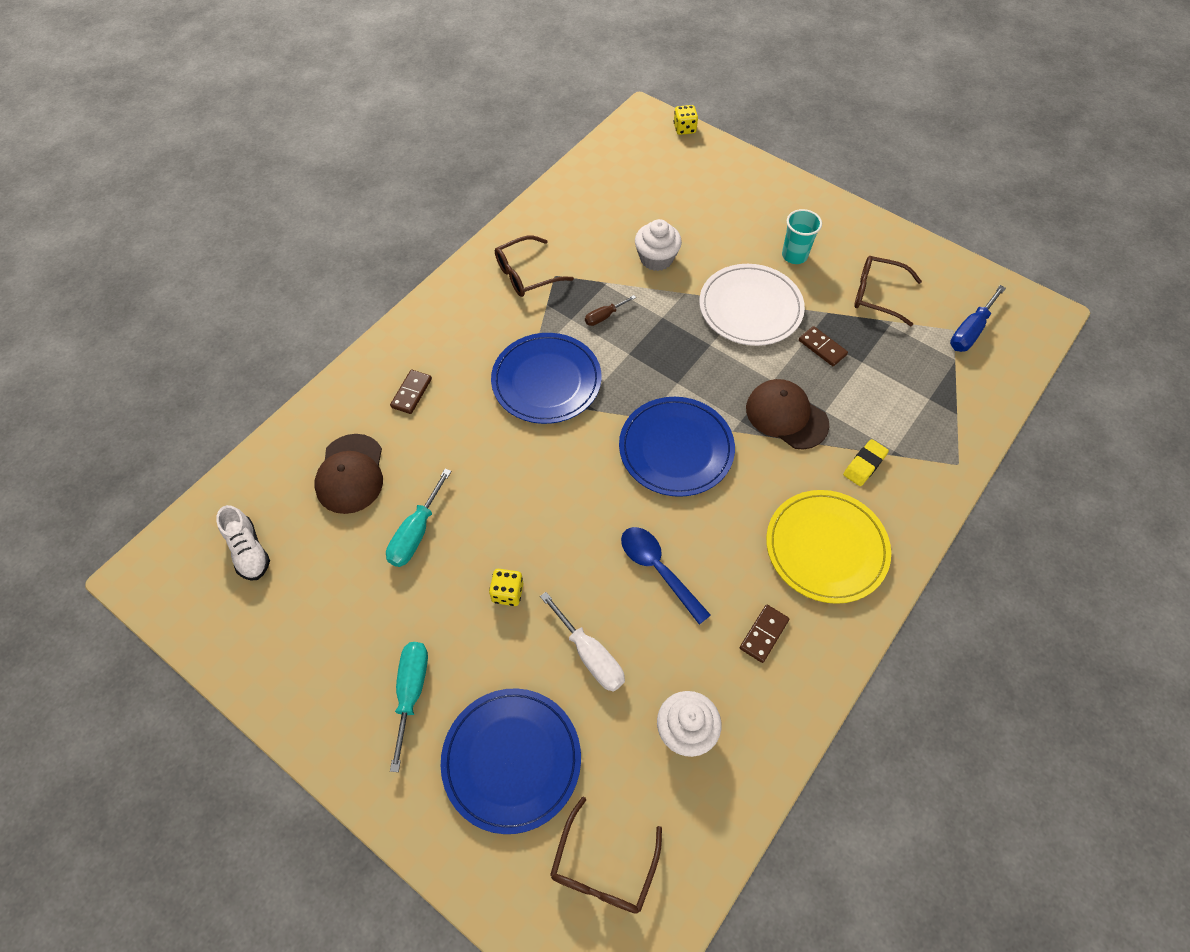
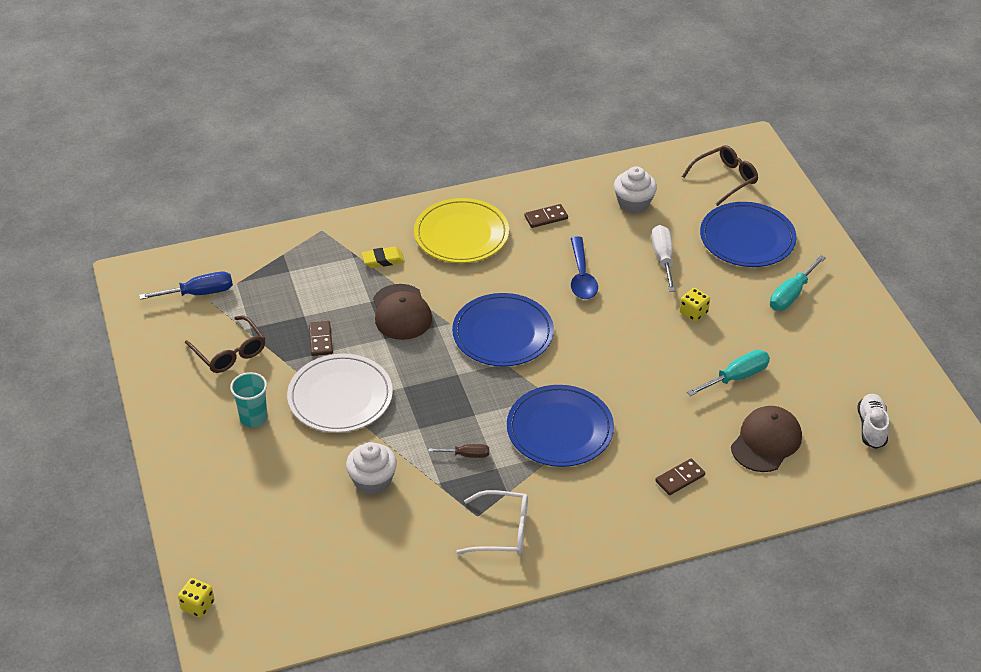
camera: 145 degrees left, 15 degrees down
(526, 274) = (502, 531): brown glasses -> white glasses

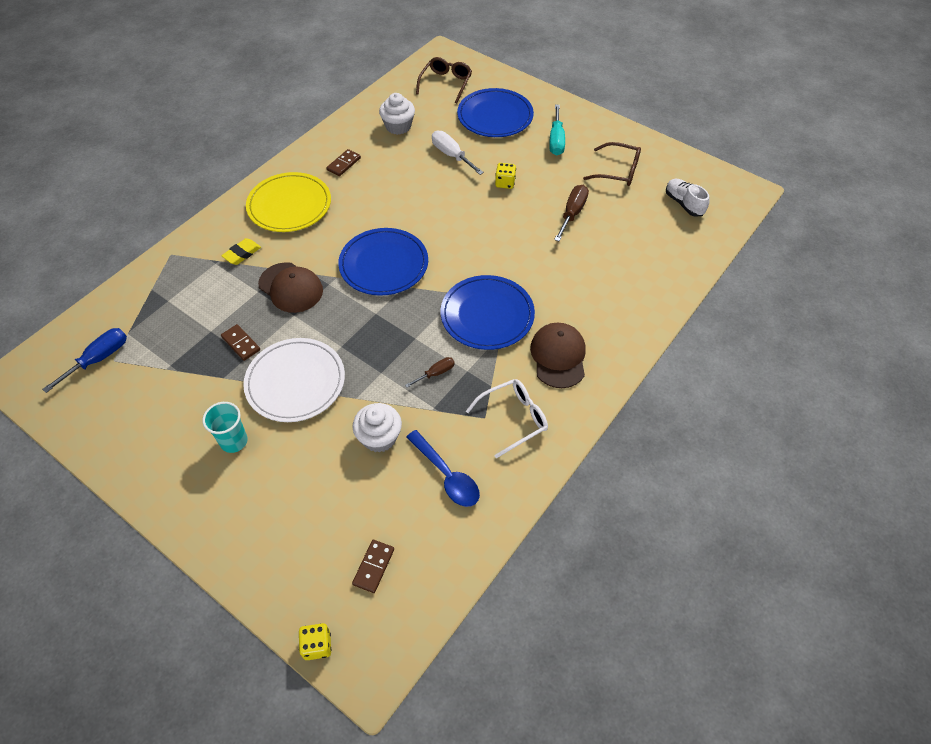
camera: 35 degrees left, 10 degrees up
(230, 352) = (167, 396): brown glasses -> brown glasses (618, 171)
(582, 276) = (406, 194): blue spoon -> blue spoon (447, 475)
(680, 478) = (600, 305): brown domino -> brown domino (374, 567)
(736, 377) = (572, 213): turquoise screwdriver -> brown screwdriver
(766, 441) = (630, 248): brown cap -> brown cap (558, 356)

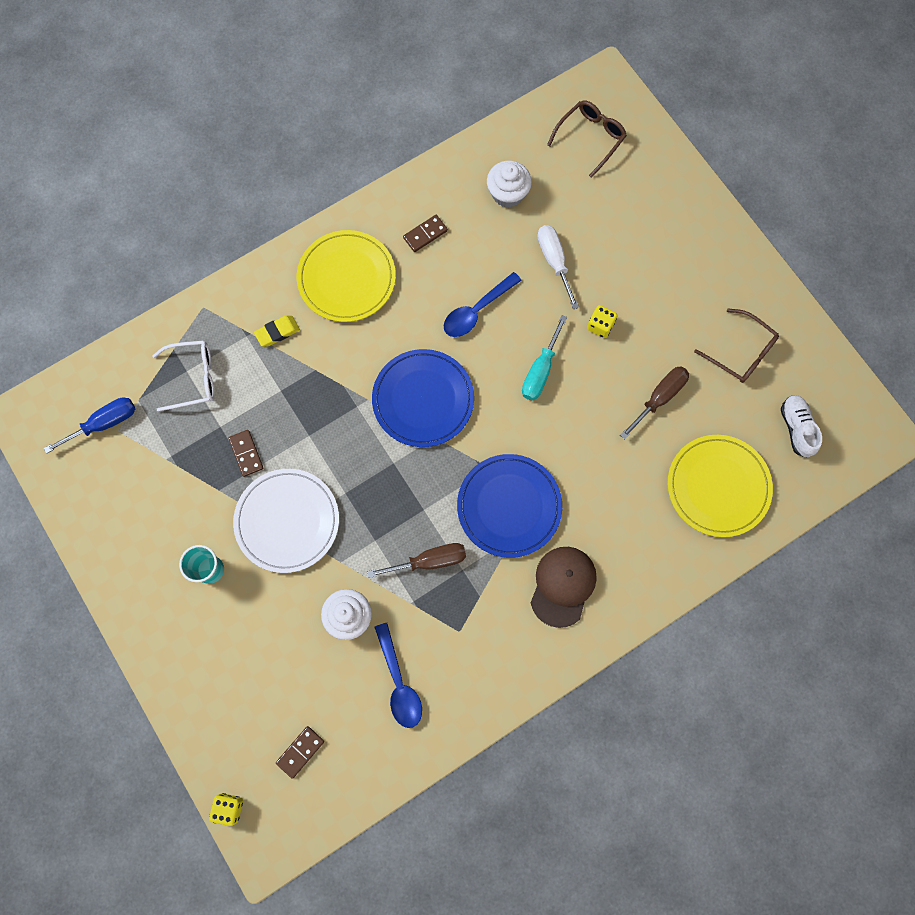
camera: 20 degrees right, 20 degrees up
(291, 287) = (316, 397): brown cap -> none
(404, 198) = (476, 311): none -> blue spoon
(436, 373) = (429, 561): brown screwdriver -> brown screwdriver, size x1.66
(495, 116) = (629, 214): blue plate -> none
(513, 419) = (487, 643): white glasses -> white glasses (193, 378)
(556, 140) = (688, 279): turquoise screwdriver -> turquoise screwdriver (540, 371)
(646, 254) = (718, 486): none -> yellow plate

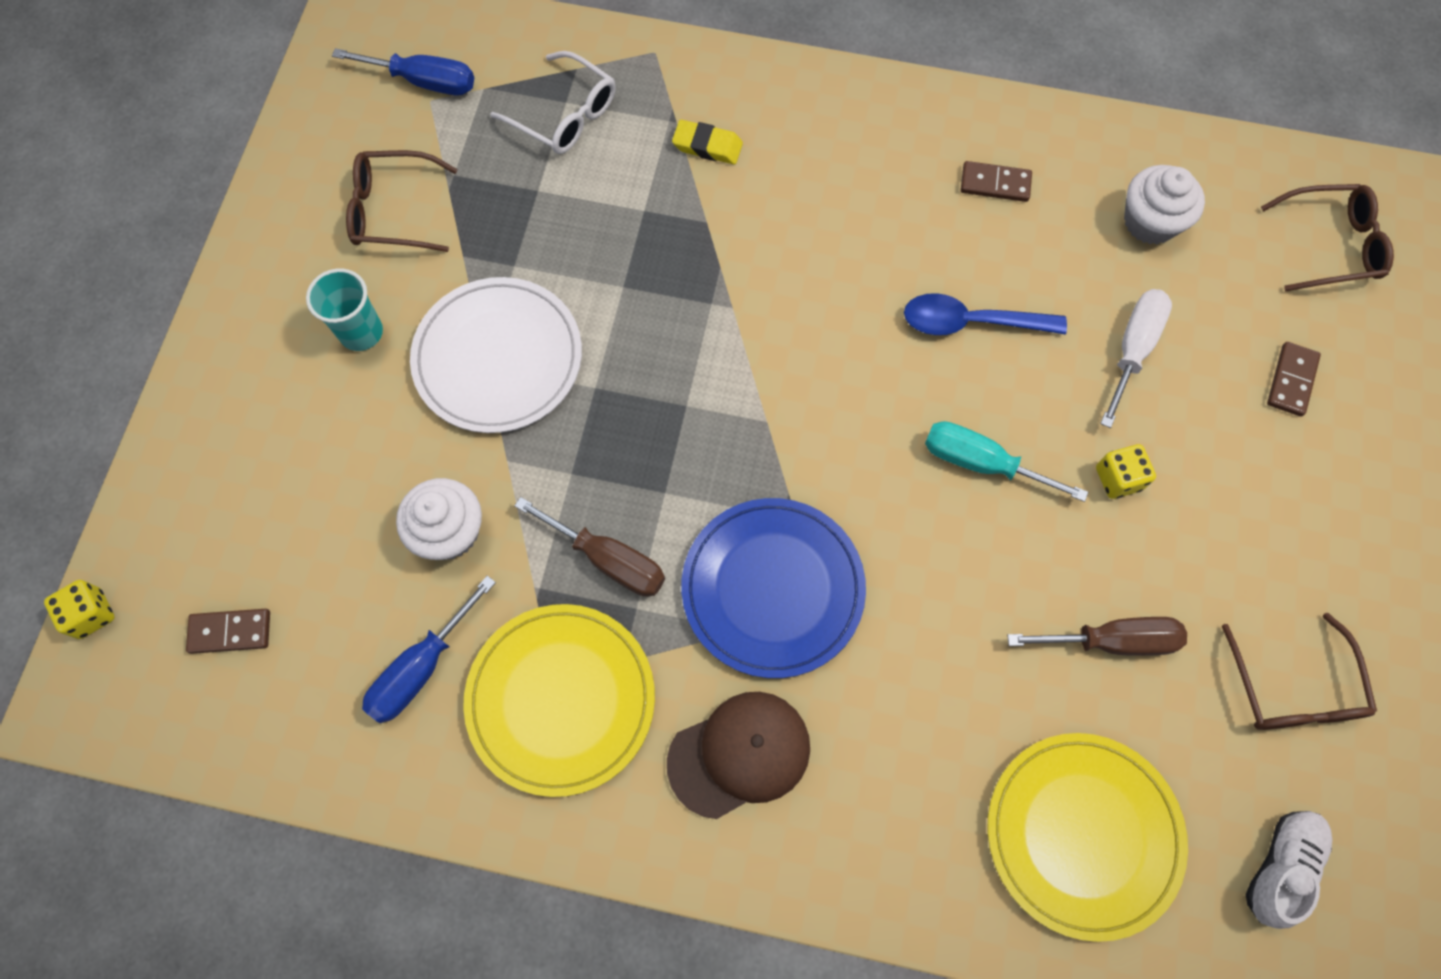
camera: 45 degrees right, 5 degrees down
(161, 499) = (393, 210): none -> brown glasses
(246, 453) = (534, 244): brown domino -> brown domino (1291, 380)
(346, 278) = (849, 154): yellow plate -> yellow plate (561, 699)
(399, 682) = (421, 668): blue spoon -> blue screwdriver
(423, 399) = (798, 365): blue plate -> none
(540, 371) = (981, 463): turquoise screwdriver -> turquoise screwdriver turned 45 degrees clockwise

